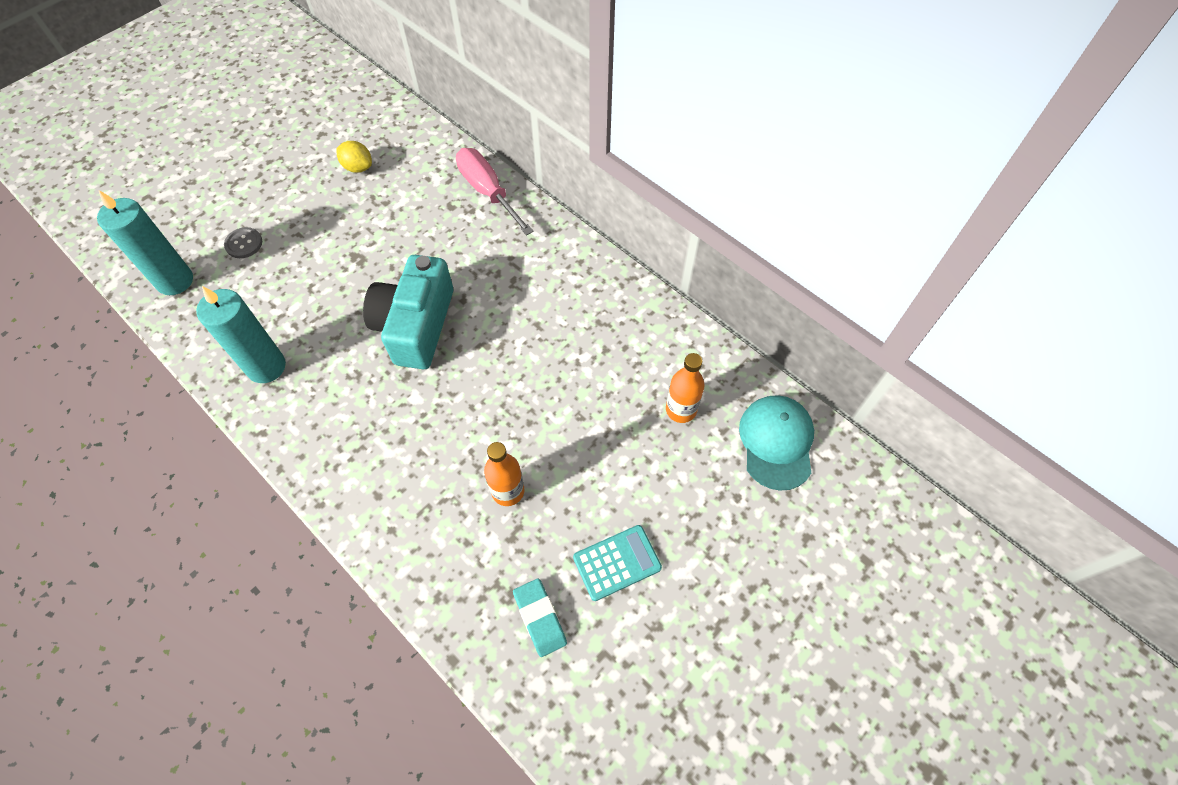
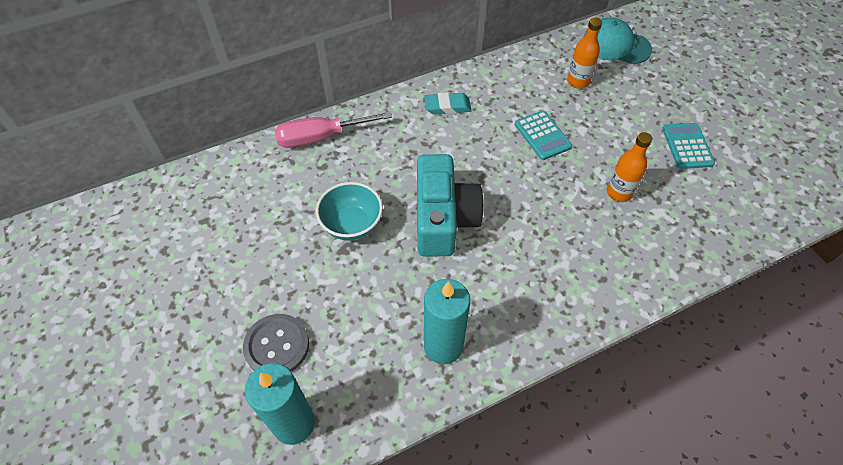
camera: 70 degrees left, 5 degrees down
(244, 244) = (277, 346): grey button -> grey button, size x1.61
(358, 167) = (232, 227): yellow lemon -> none
(385, 253) = (352, 225): none -> turquoise bowl
(415, 325) = (443, 219): turquoise camera -> turquoise camera turned 120 degrees counterclockwise
(540, 618) = (722, 198): turquoise eraser -> turquoise eraser (447, 106)
(569, 390) = (542, 135): none -> turquoise calculator

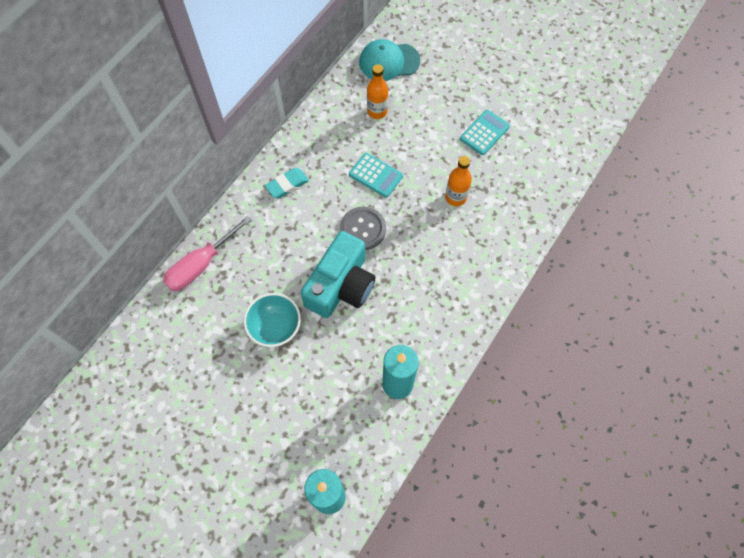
camera: 30 degrees left, 10 degrees up
(277, 346) = (280, 451): grey button -> grey button (363, 229)
(443, 219) = (341, 286): turquoise camera -> turquoise camera turned 60 degrees clockwise
(687, 146) = (484, 133): turquoise calculator -> turquoise calculator turned 75 degrees clockwise

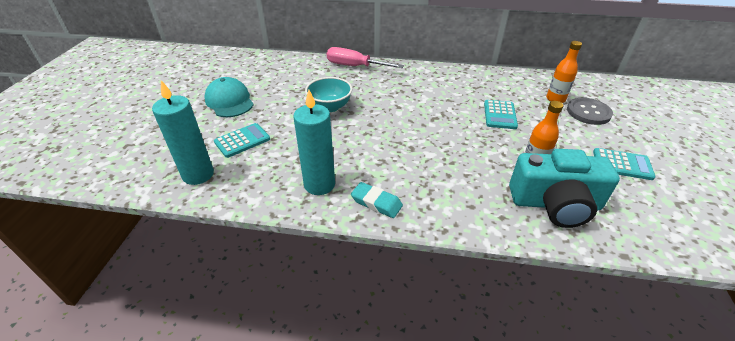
camera: 65 degrees right, 25 degrees down
(287, 185) = (446, 79): turquoise eraser -> turquoise eraser (376, 202)
(292, 439) = (242, 140): none -> turquoise calculator
(341, 286) = (387, 126): turquoise camera -> turquoise camera (555, 204)
(363, 229) = (446, 122): grey button -> grey button (588, 112)
(389, 61) = (606, 92): turquoise cap -> turquoise cap (229, 101)

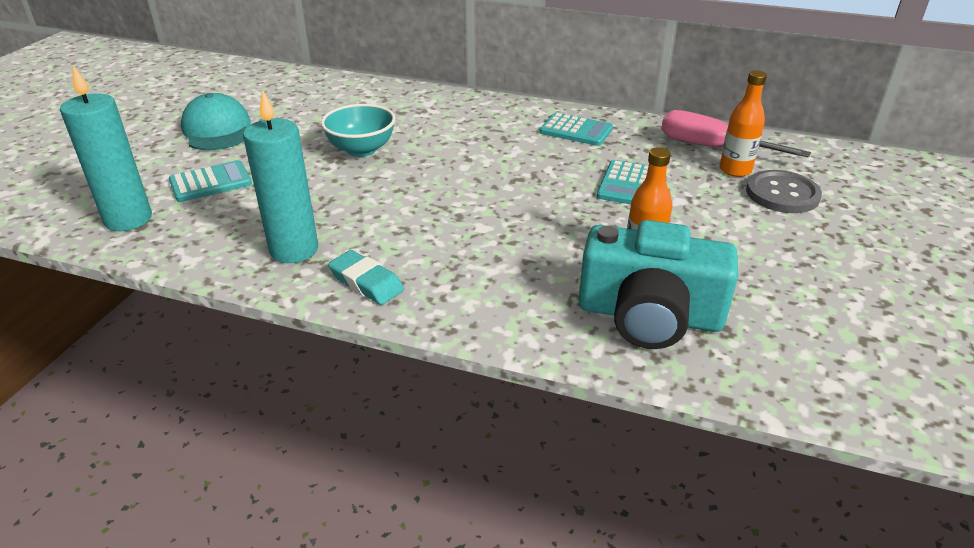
camera: 10 degrees right, 5 degrees down
(355, 66) = (428, 98): pink screwdriver -> pink screwdriver (712, 147)
(622, 164) = (797, 273): turquoise calculator -> turquoise calculator (576, 130)

